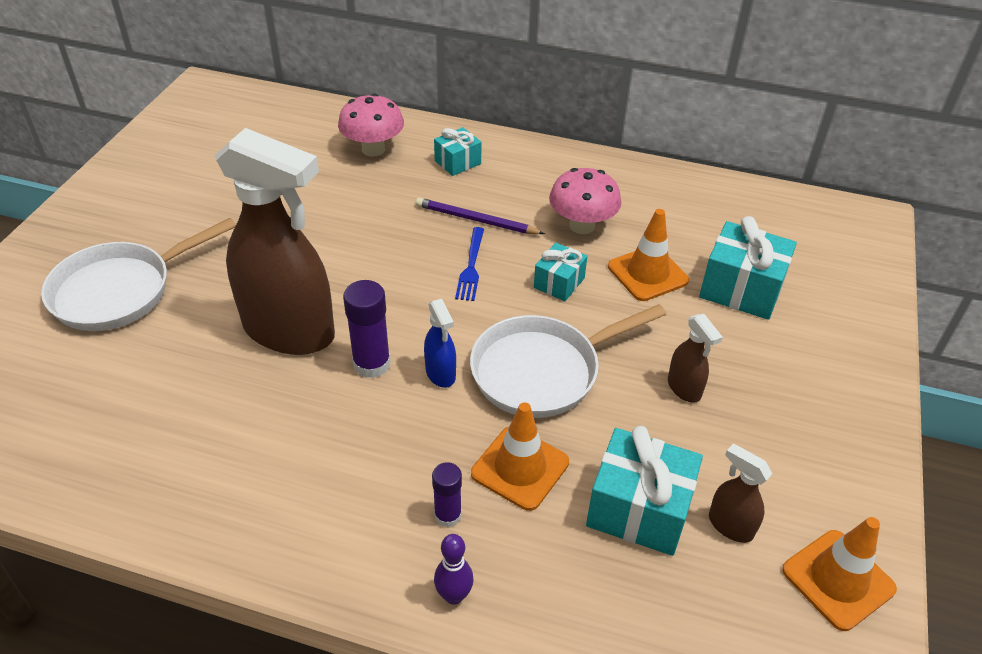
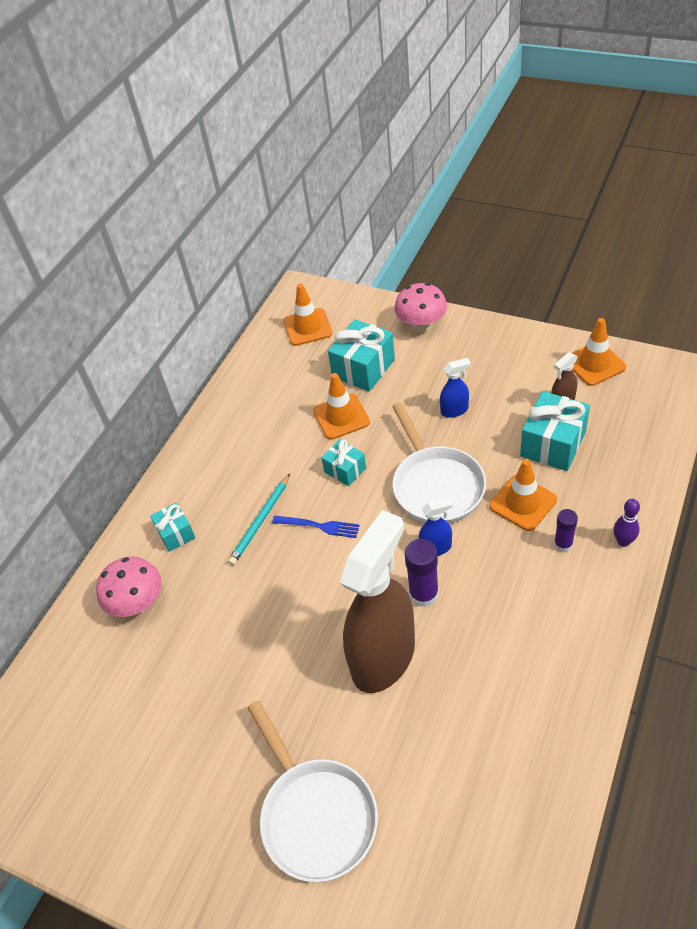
camera: 75 degrees left, 5 degrees up
(476, 220) = (260, 521): purple pencil -> turquoise pencil
(582, 226) = (280, 451): pink mushroom -> pink mushroom (421, 325)
(684, 388) = (454, 410): brown spray bottle -> blue spray bottle
(802, 231) = (308, 327): none -> orange traffic cone

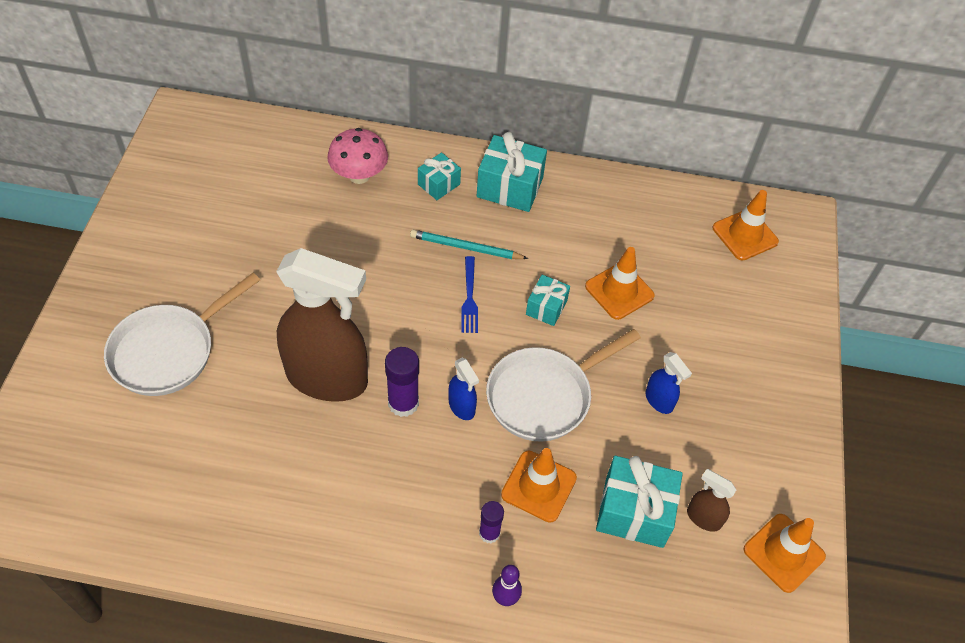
camera: 65 degrees right, 5 degrees up
(363, 368) = (697, 300): turquoise gift -> turquoise gift (510, 187)
(421, 325) = (787, 348): pink mushroom -> none

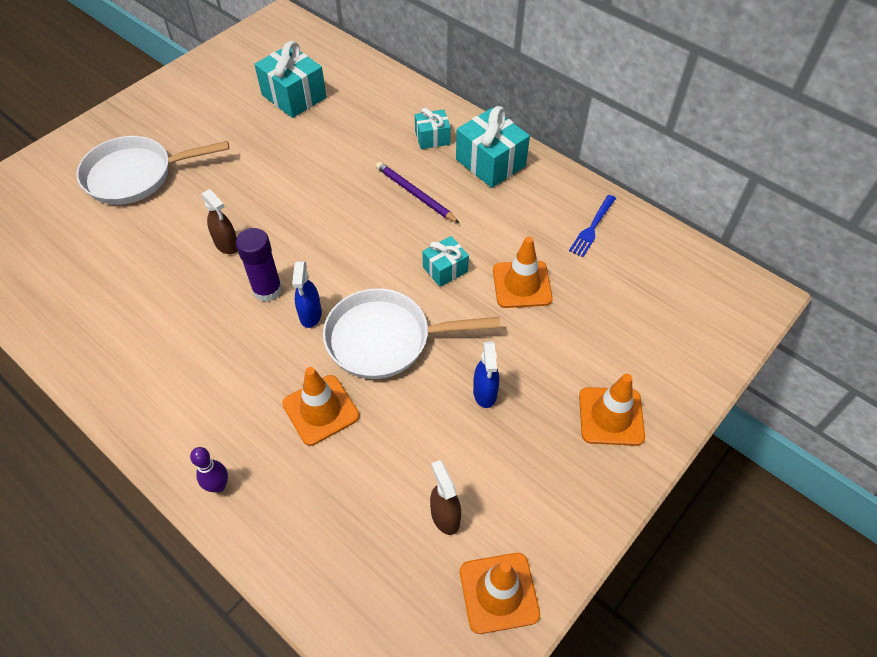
camera: 35 degrees right, 0 degrees up
(327, 378) = (227, 245): brown spray bottle -> brown spray bottle, size x0.41
(359, 175) = (374, 108): pink mushroom -> none
(466, 247) = (415, 194): turquoise pencil -> purple pencil
(469, 298) = (386, 233): blue fork -> blue fork (592, 227)
(489, 533) = (249, 426): purple glue stick -> none
(634, 512) = (385, 476): turquoise gift -> turquoise gift (294, 96)
(745, 235) = (684, 288): orange traffic cone -> orange traffic cone (611, 416)

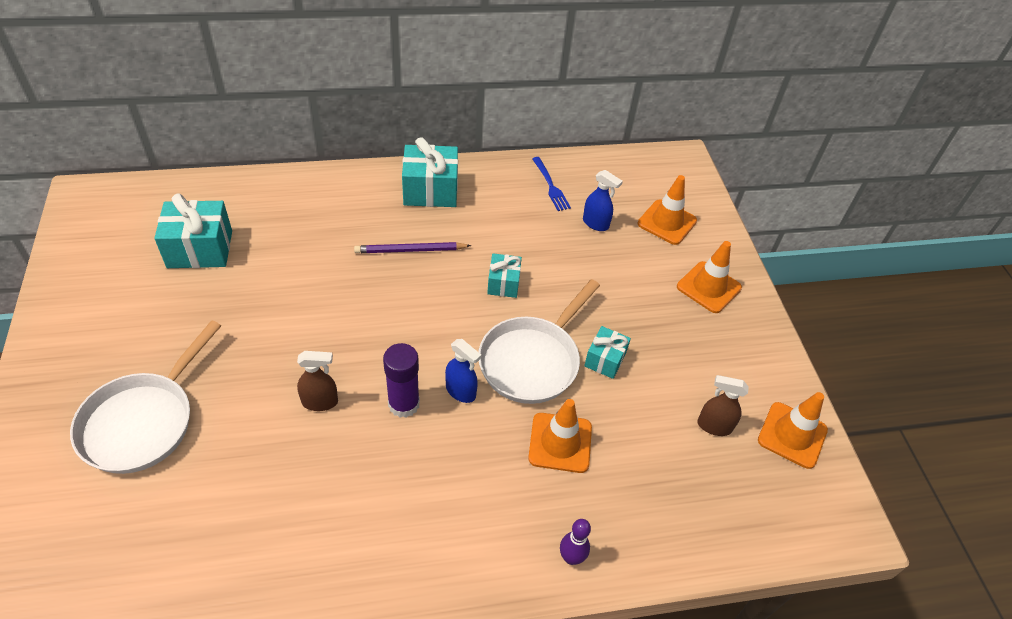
camera: 55 degrees left, 5 degrees down
(432, 138) = (364, 202): turquoise gift -> turquoise gift (605, 360)
(485, 393) = (634, 336): blue spray bottle -> blue spray bottle (595, 224)
(522, 284) = (561, 254): orange traffic cone -> orange traffic cone (667, 222)

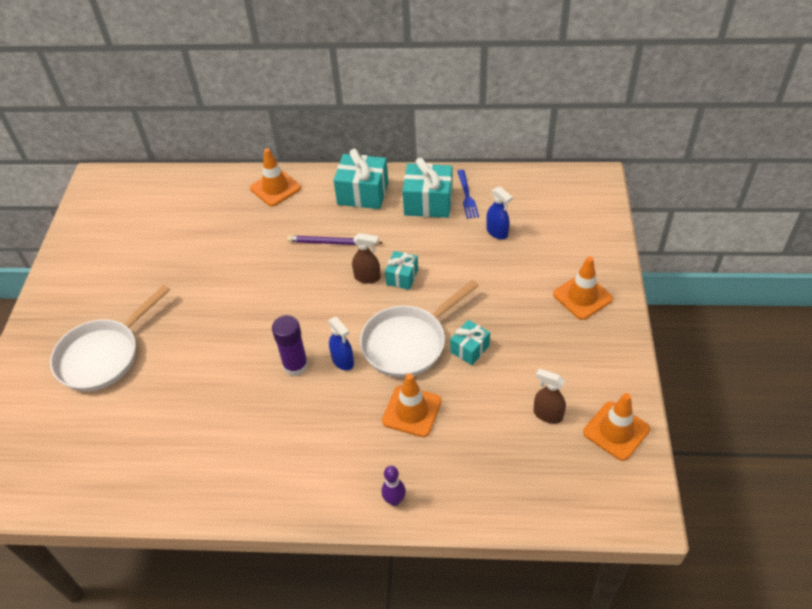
camera: 20 degrees right, 0 degrees up
(200, 249) = (171, 229): turquoise gift -> turquoise gift (428, 203)
(320, 402) = (232, 356): brown spray bottle -> brown spray bottle (367, 277)
(667, 222) = (562, 236): orange traffic cone -> orange traffic cone (275, 188)

